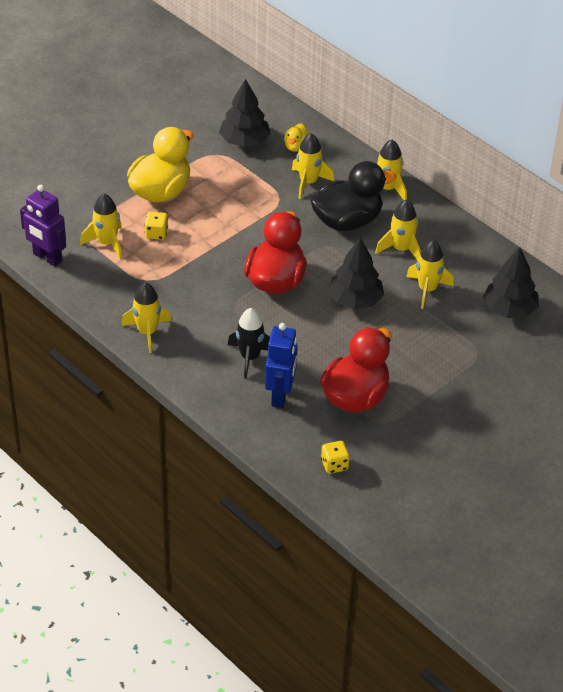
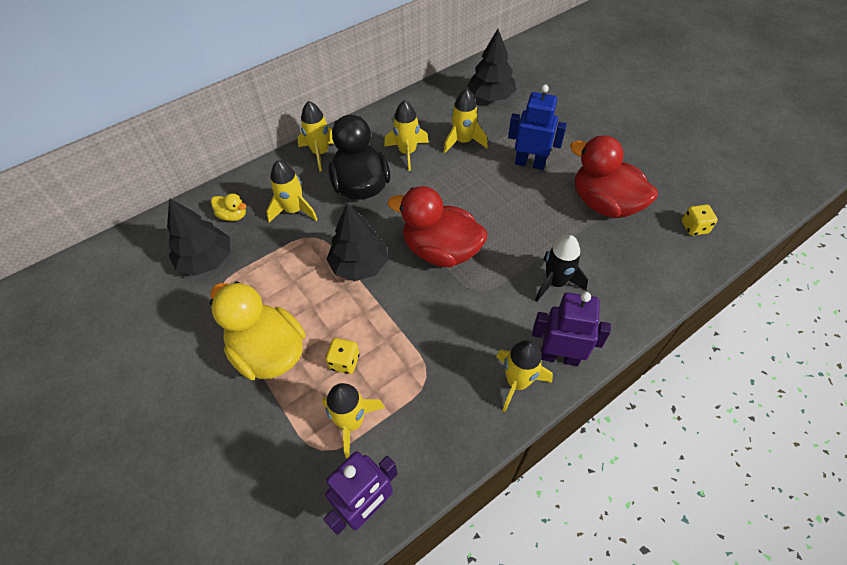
camera: 80 degrees left, 10 degrees up
(173, 358) = (559, 356): none -> purple robot
(280, 395) = (608, 261): blue robot -> blue robot (530, 163)
(355, 300) = (473, 191): black tree -> black tree (359, 265)

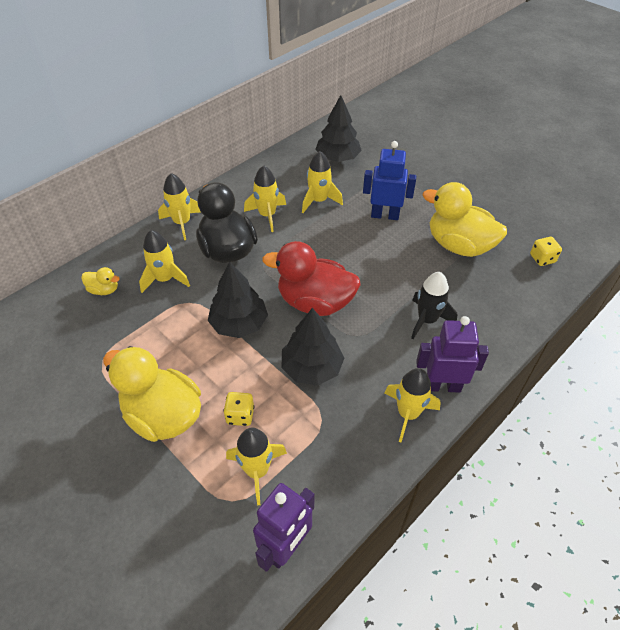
camera: 10 degrees left, 5 degrees down
(206, 260) = (83, 335): black tree -> black tree (312, 367)
(604, 204) = (459, 245): red duck -> yellow duck

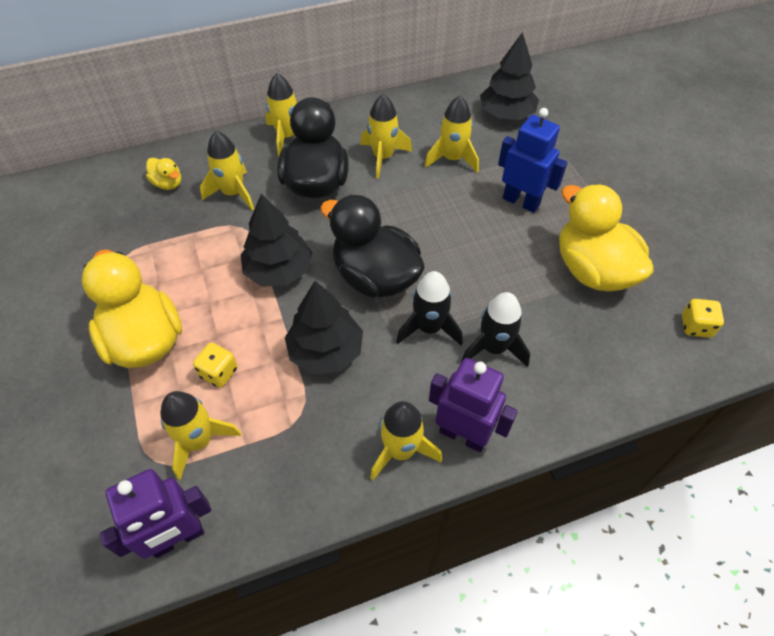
camera: 25 degrees right, 5 degrees up
(315, 302) = (375, 277): red duck -> black duck
(375, 323) = (429, 328): none -> black rocket

